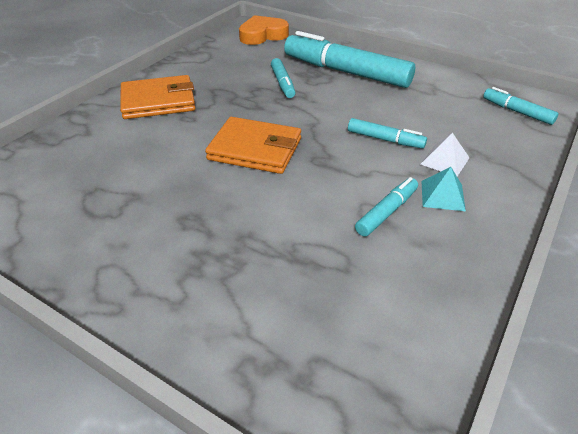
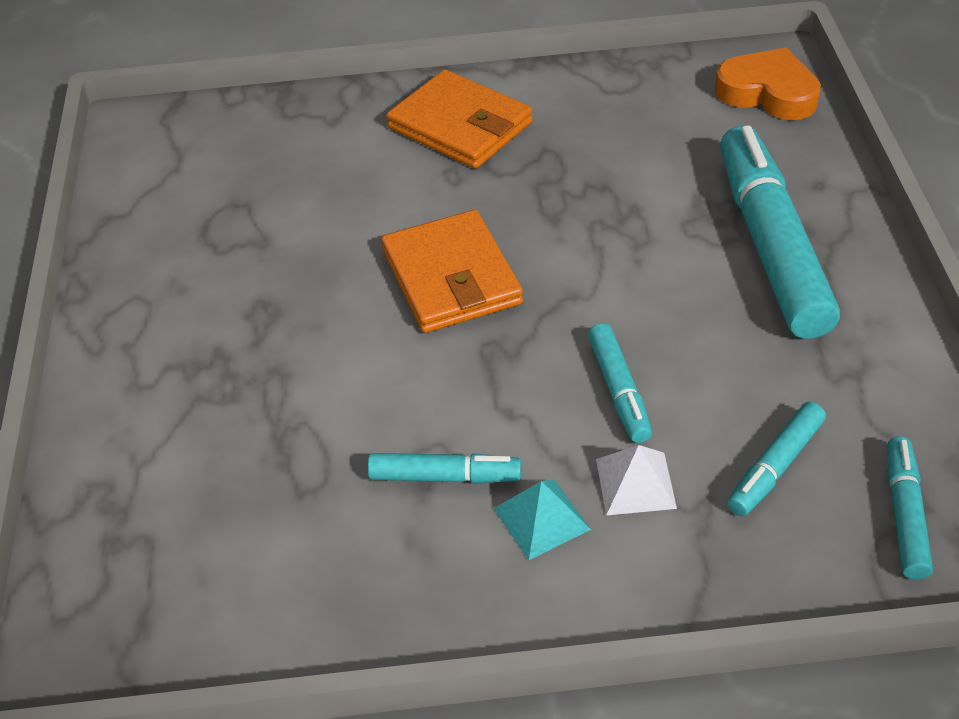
camera: 55 degrees right, 5 degrees up
(282, 83) = (647, 202): turquoise marker -> turquoise marker (775, 467)

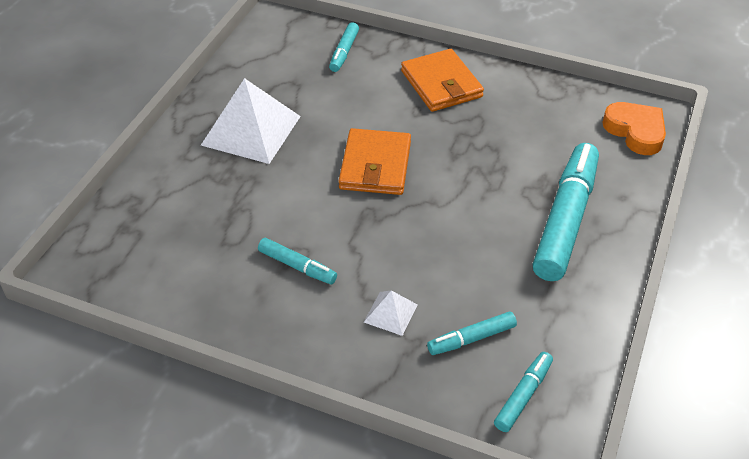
camera: 25 degrees right, 0 degrees up
(219, 300) = (251, 130): none -> white pyramid
(541, 519) = (329, 309): turquoise pyramid -> none
(619, 390) = (418, 262): turquoise marker -> turquoise marker (344, 52)

